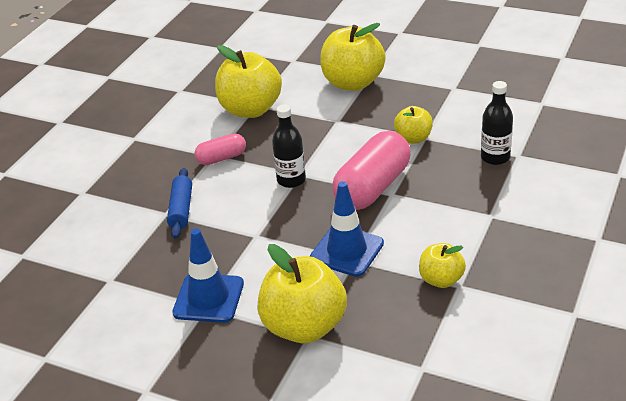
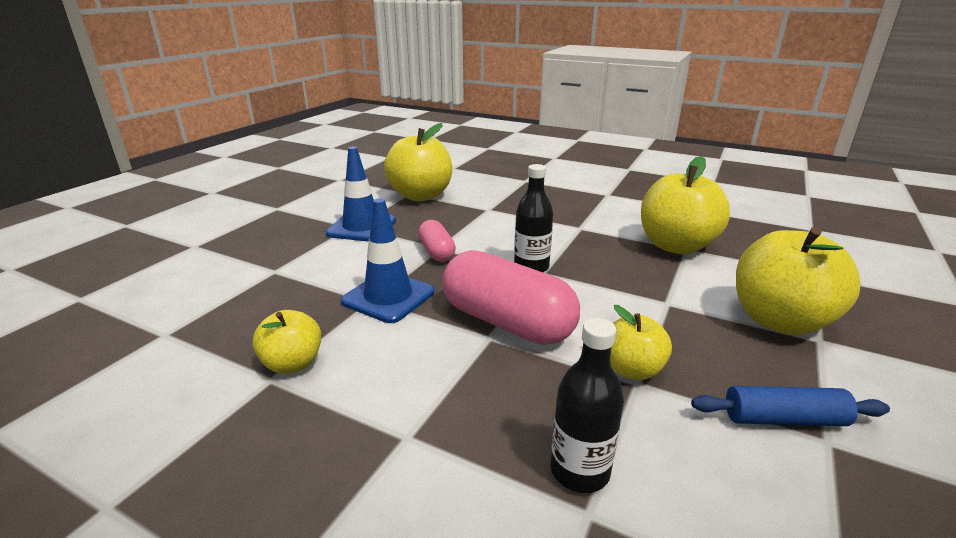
camera: 90 degrees right, 10 degrees down
(181, 209) = (492, 215): blue rolling pin -> blue rolling pin (784, 419)
(221, 158) = (575, 231): pink capsule -> pink capsule (436, 252)
(304, 326) = (289, 269): yellow apple -> yellow apple (421, 195)

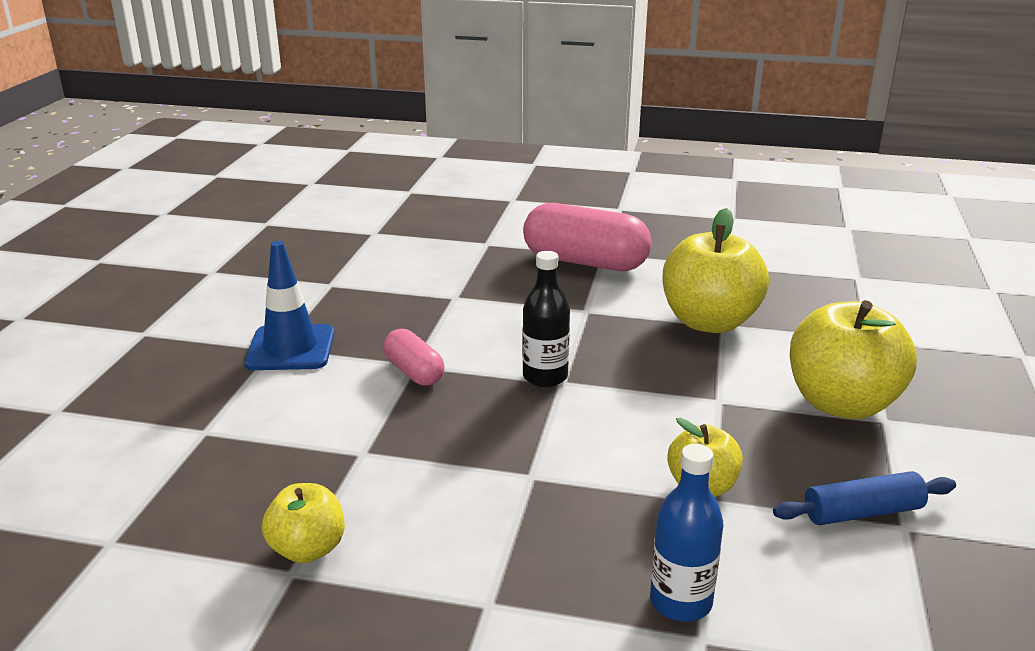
camera: 15 degrees left, 0 degrees up
(388, 297) = (382, 444): blue traffic cone -> none
(421, 195) = (349, 286): yellow apple -> none
(507, 322) = (544, 454): pink capsule -> pink capsule (585, 262)
(579, 471) = (680, 602): black bottle -> blue bottle

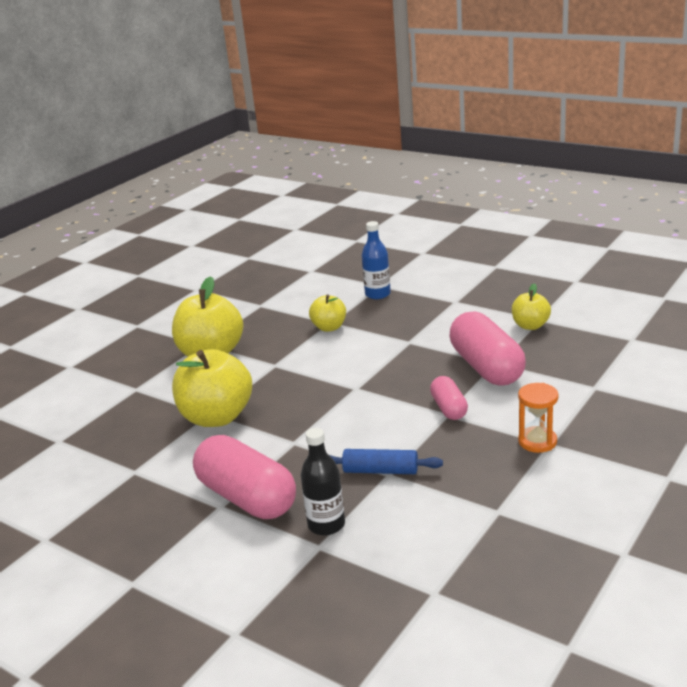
camera: 155 degrees left, 0 degrees up
(290, 348) = (537, 441): blue traffic cone -> orange hourglass
(376, 442) = (486, 367): none -> pink capsule
(545, 377) = (363, 393): black bottle -> black bottle (326, 525)
(862, 512) = (270, 311): blue rolling pin -> blue rolling pin (381, 471)

